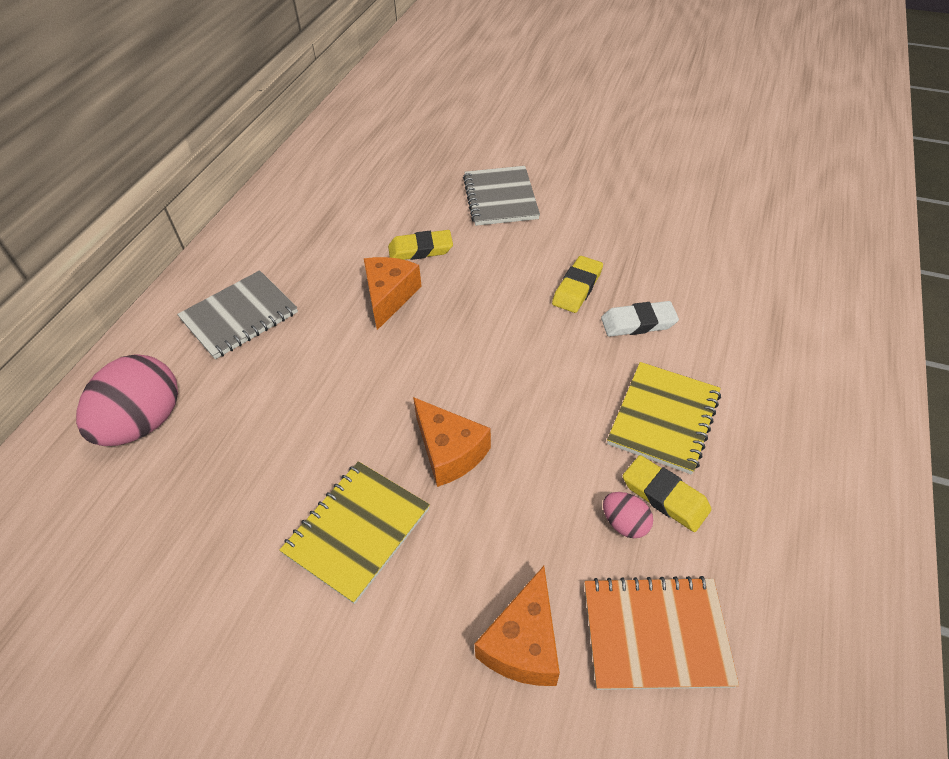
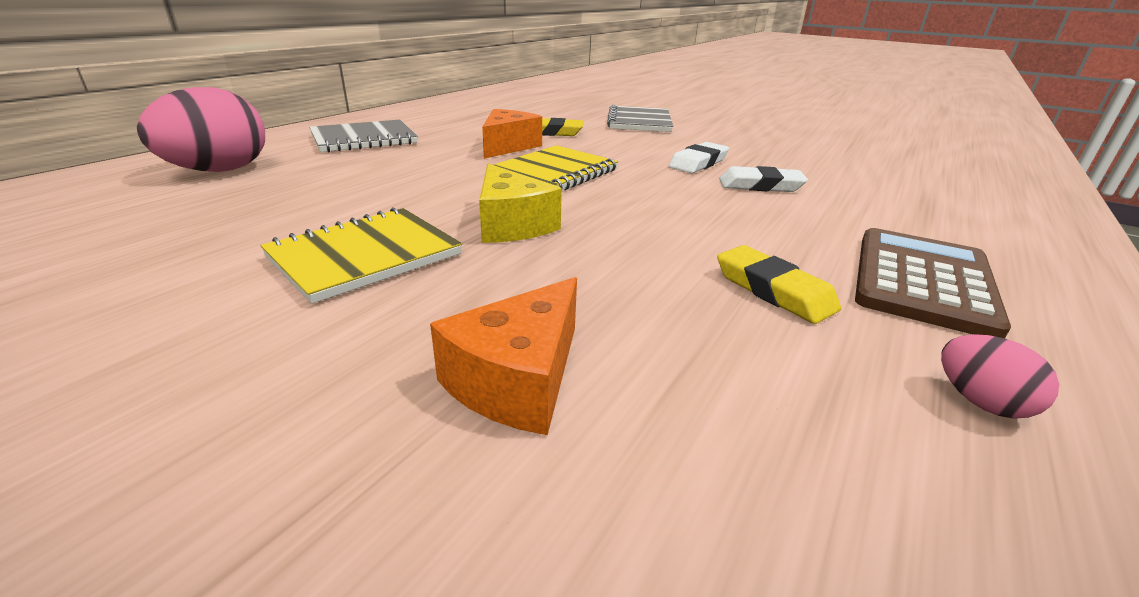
camera: 10 degrees right, 20 degrees down
(449, 451) = (511, 224): orange cheese -> yellow cheese
(577, 288) = (698, 163): yellow eraser -> white eraser
(624, 523) = (711, 302): pink egg -> pink egg (980, 402)
(655, 634) = (736, 409): orange notebook -> none
(664, 418) = (781, 239): yellow notebook -> yellow notebook (555, 173)
(766, 454) = (922, 281): none -> brown calculator

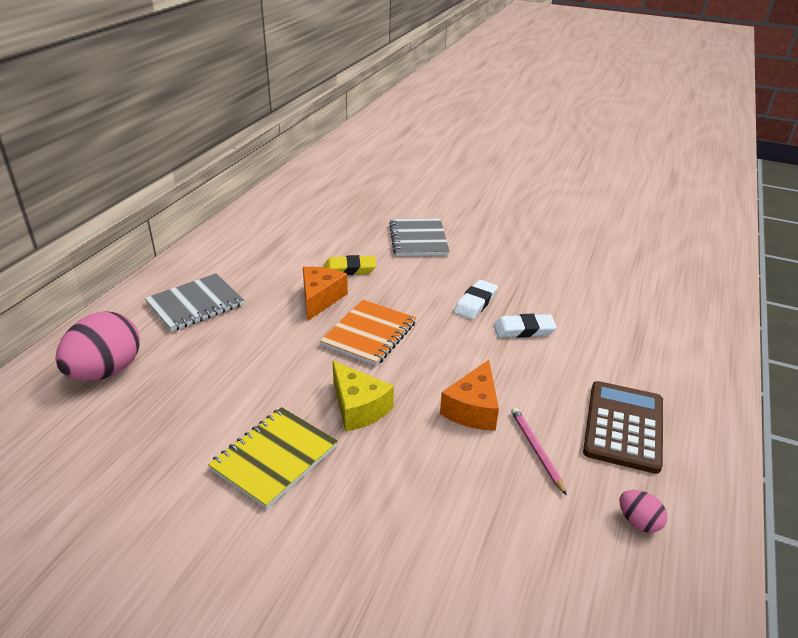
camera: 10 degrees left, 5 degrees up
(518, 380) = (407, 547): orange cheese -> orange cheese (473, 409)
(555, 173) = (369, 334): yellow notebook -> orange notebook
(773, 290) = (536, 450): yellow eraser -> pink pencil

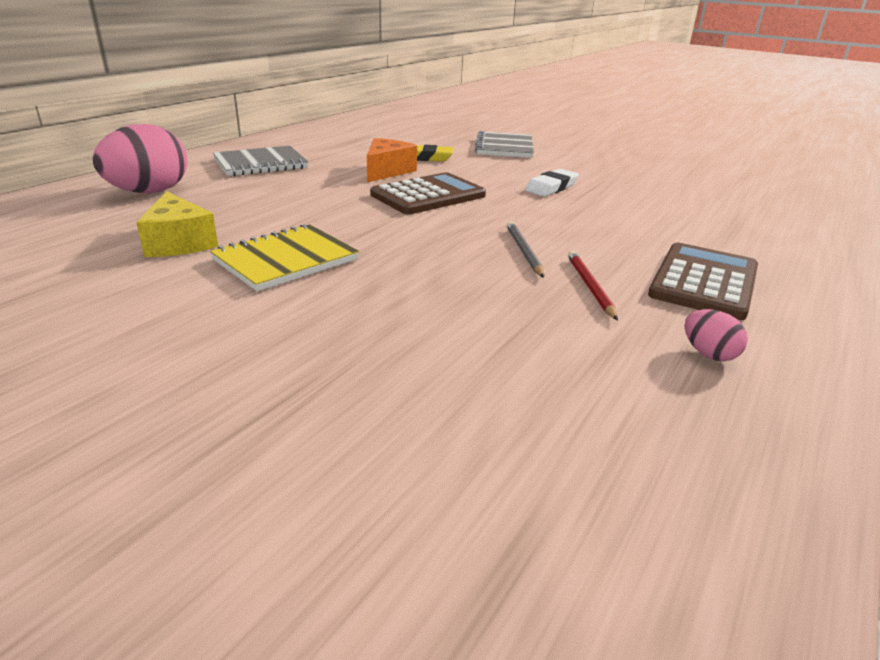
camera: 10 degrees right, 5 degrees down
(358, 407) = (394, 238): yellow cheese -> yellow cheese (179, 242)
(369, 334) = (428, 195): orange notebook -> brown calculator
(473, 409) = (523, 251): orange cheese -> grey pencil
(524, 330) = (600, 208): white eraser -> none
(536, 450) = (589, 287): pink pencil -> red pencil

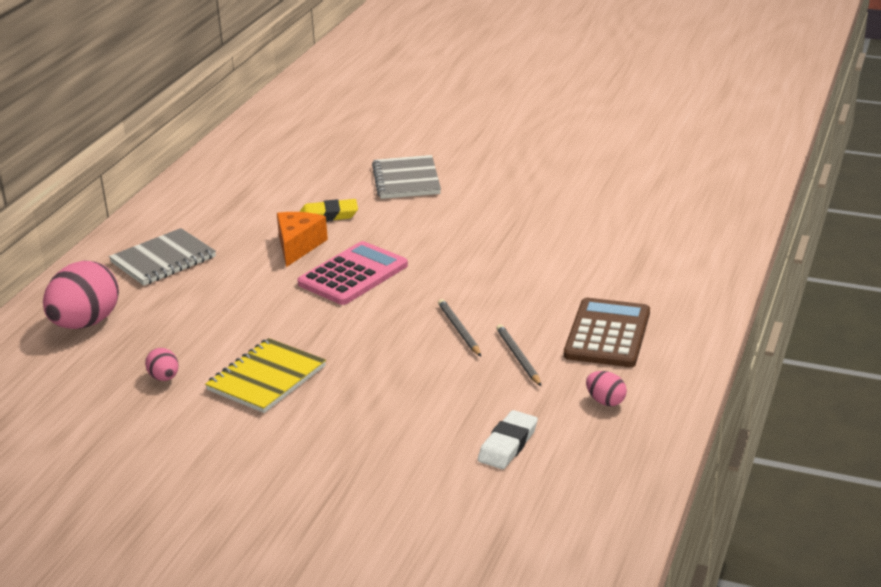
camera: 10 degrees left, 0 degrees up
(179, 242) = (164, 378): yellow cheese -> pink egg
(428, 195) = (353, 275): brown calculator -> pink calculator
(551, 187) = (468, 239): white eraser -> white eraser (508, 444)
(589, 287) = (518, 357): red pencil -> grey pencil

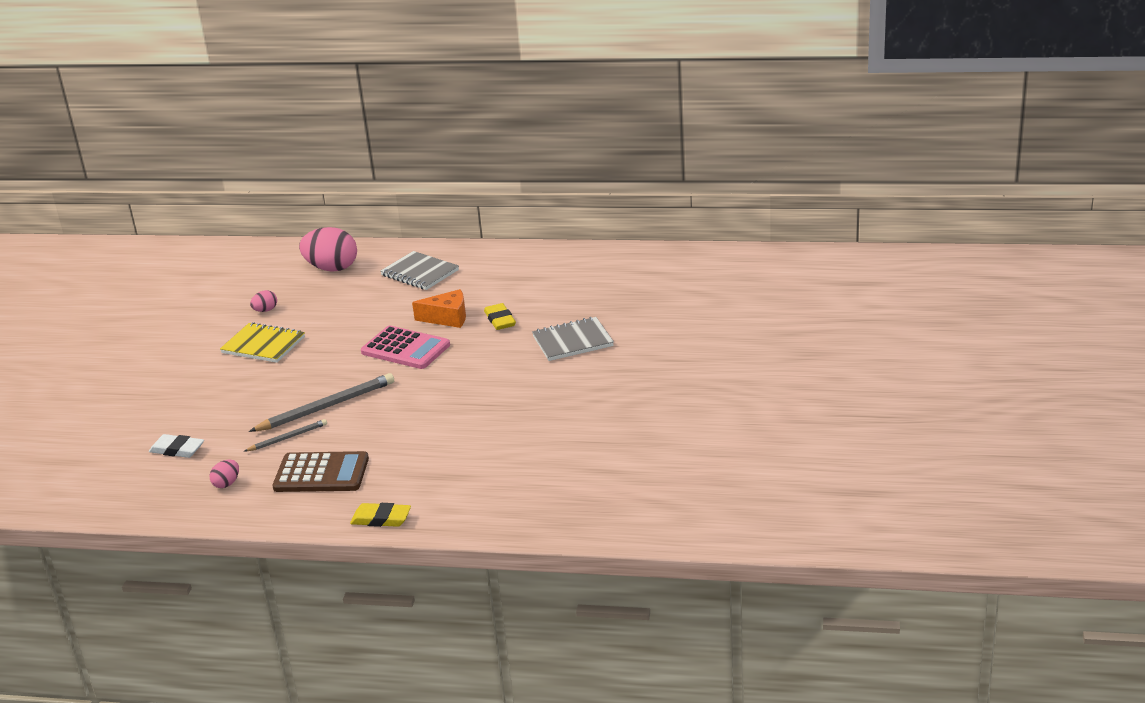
camera: 80 degrees right, 0 degrees up
(459, 330) = (326, 407): grey pencil -> grey pencil, size x1.83
(709, 298) = (381, 519): none -> yellow eraser

